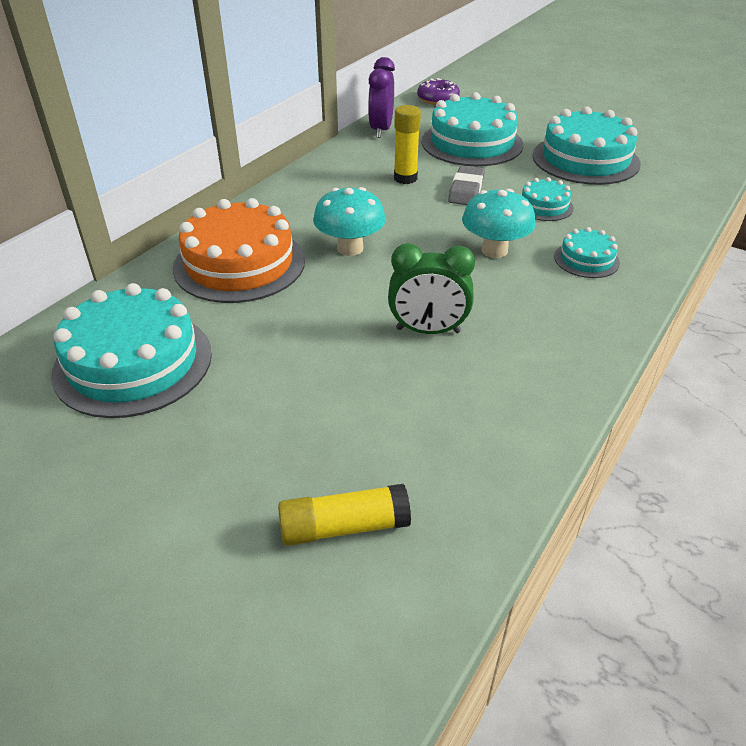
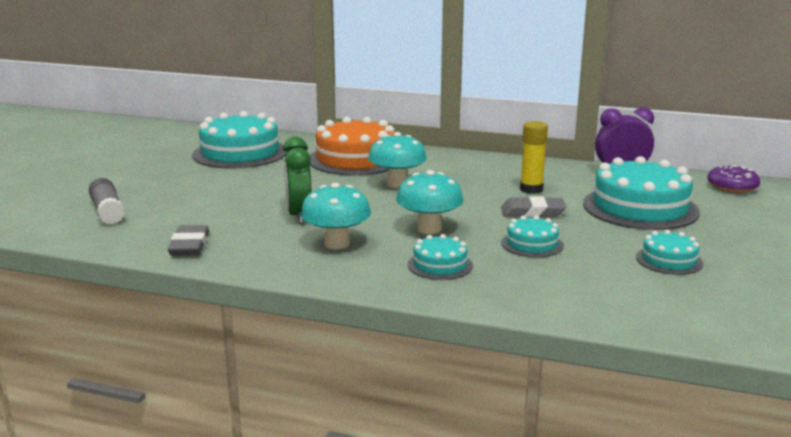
camera: 75 degrees right, 20 degrees down
(343, 527) = (107, 211): yellow glue stick -> grey glue stick
(507, 432) = (190, 245): none -> grey eraser
(523, 313) = (336, 244): none -> turquoise mushroom
(585, 159) = (669, 260): turquoise cake -> turquoise cake, size x0.49

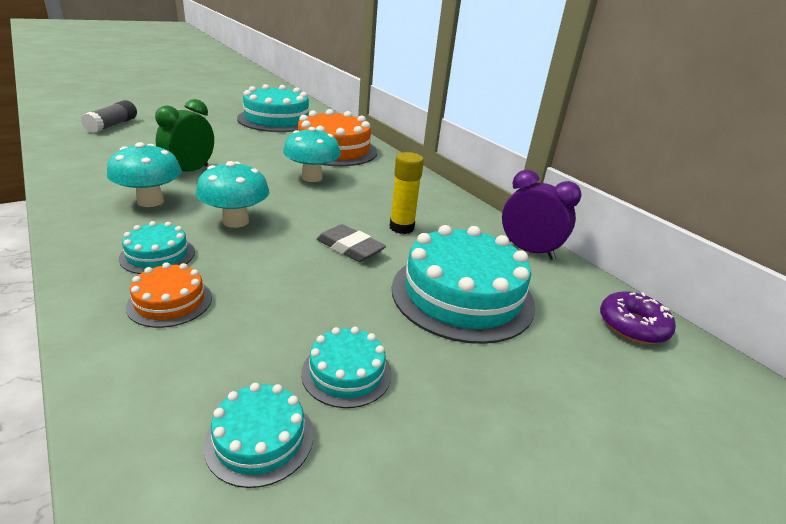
camera: 35 degrees right, 10 degrees up
(190, 245) = (81, 162): grey eraser -> none
(516, 278) = (170, 302): none -> orange cake
(532, 244) = (270, 276): turquoise cake -> turquoise cake (259, 438)

